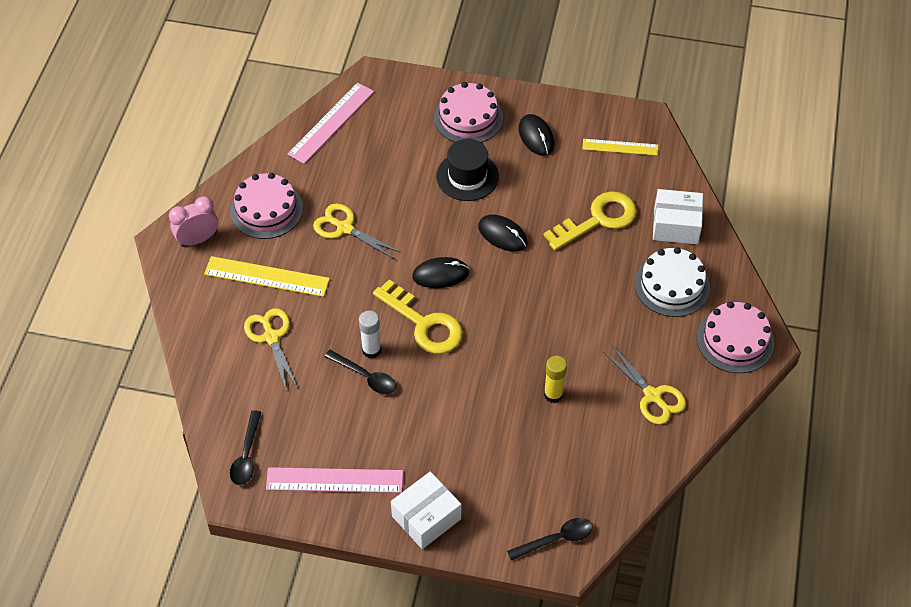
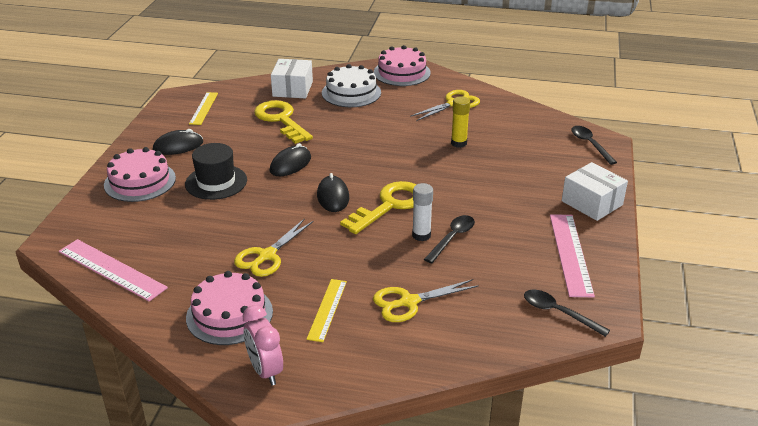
camera: 90 degrees left, 20 degrees down
(246, 455) = (558, 313): black spoon -> black spoon turned 150 degrees counterclockwise
(266, 277) = (327, 309): yellow ruler -> yellow ruler, size x0.65

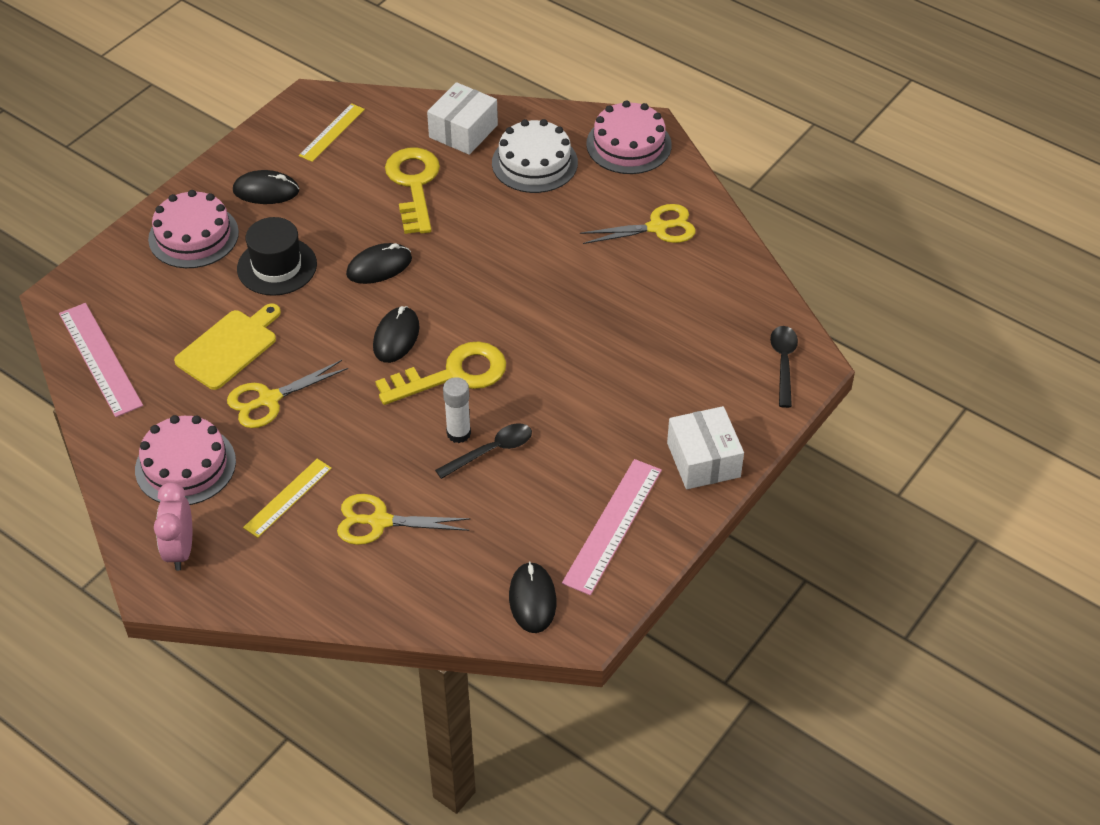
camera: 25 degrees right, 15 degrees up
(213, 235) = (229, 347): none -> yellow cutting board
(458, 143) = (610, 301): yellow glue stick -> none
(558, 313) = (532, 599): black spoon -> black mouse

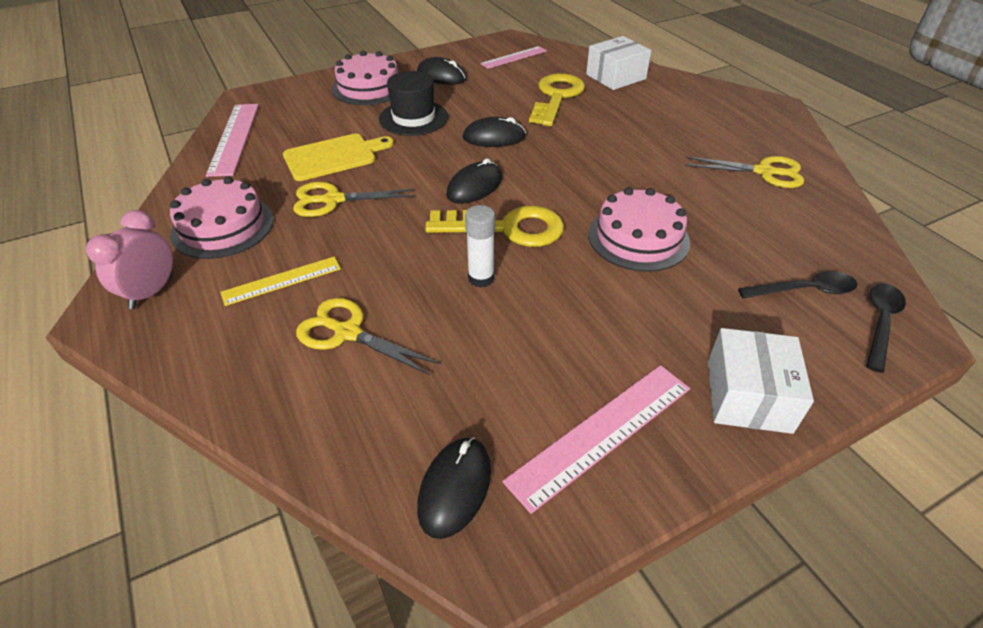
camera: 25 degrees right, 5 degrees down
(332, 132) = (513, 57): yellow ruler -> pink ruler
(491, 451) = (504, 304): black spoon -> black spoon (805, 290)
(534, 163) = (666, 106): white cake -> none
(629, 144) = (757, 113): pink cake -> pink cake (638, 238)

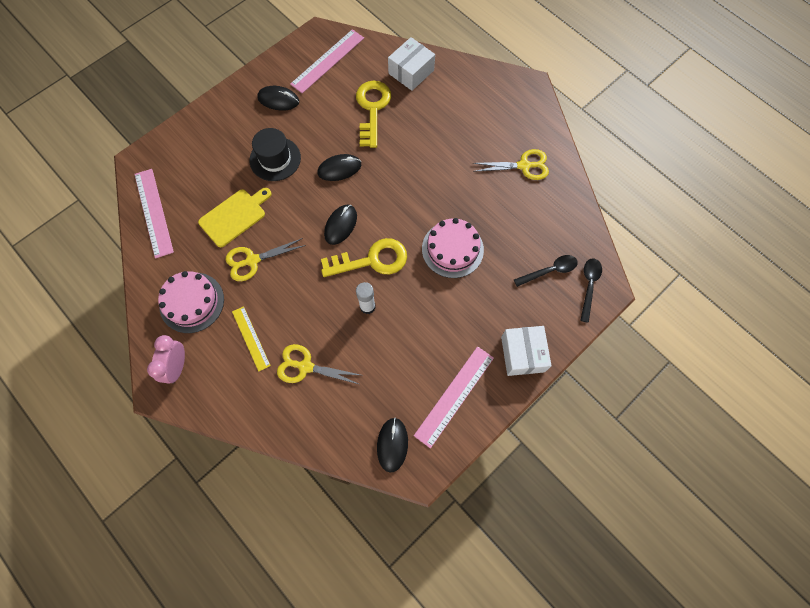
camera: 15 degrees left, 25 degrees up
(282, 281) = (251, 338): yellow ruler -> yellow ruler turned 75 degrees counterclockwise
(369, 87) = (227, 127): pink cake -> none
(513, 57) = (327, 61): pink ruler -> pink ruler, size x1.55

